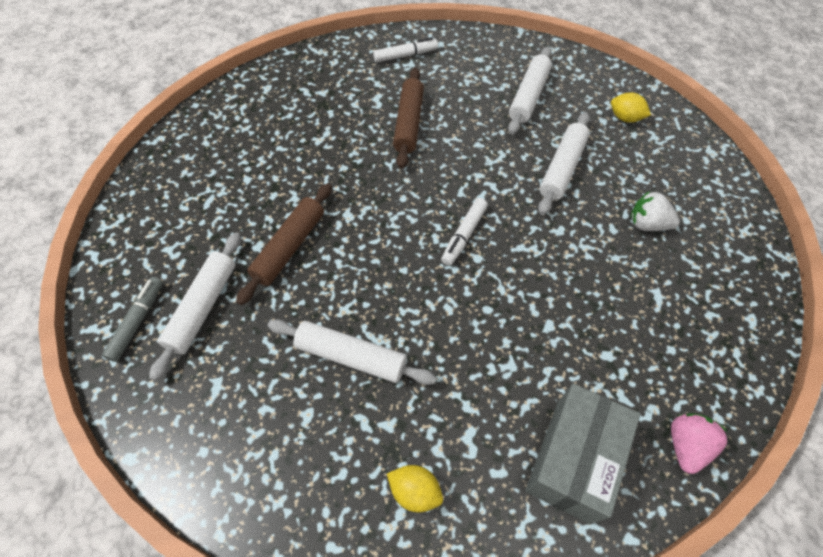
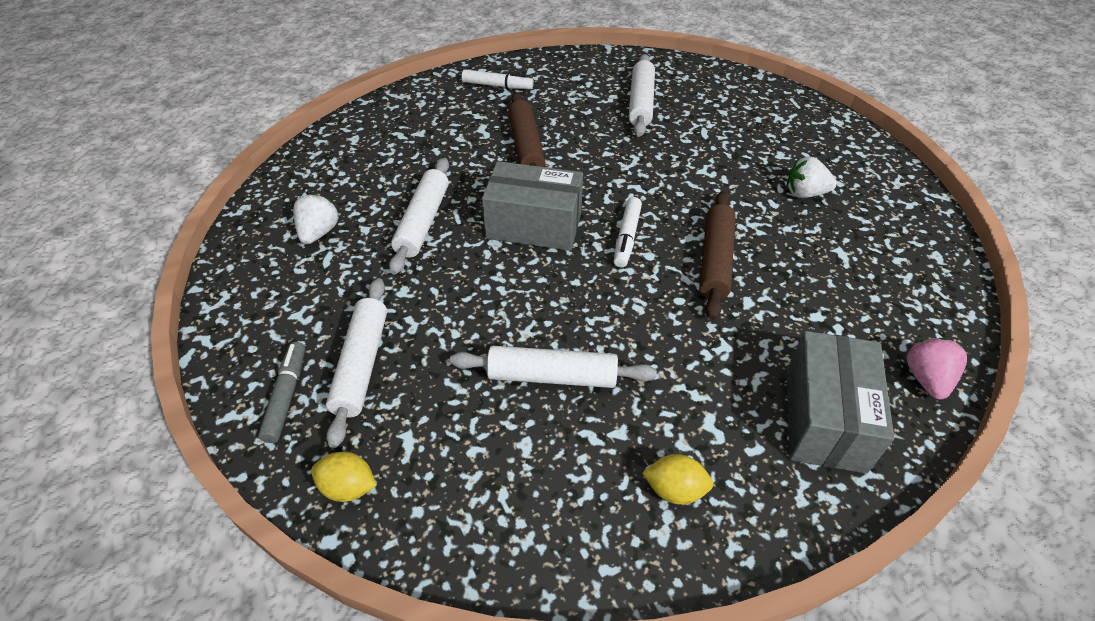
camera: 15 degrees left, 10 degrees down
(209, 175) = (319, 232): none -> white strawberry
(290, 247) = (440, 285): brown rolling pin -> brown rolling pin (715, 260)
(387, 205) = (534, 225): none -> grey box
(405, 55) = (497, 86): white marker -> white marker turned 45 degrees clockwise
(562, 168) = (701, 160): white rolling pin -> white rolling pin (423, 222)
(625, 118) = (744, 106): yellow lemon -> yellow lemon (348, 487)

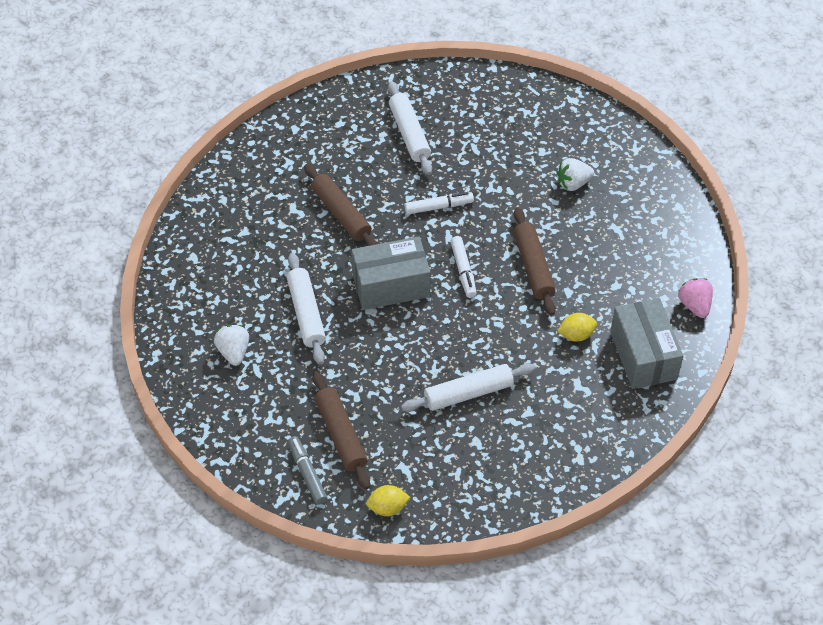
camera: 25 degrees left, 5 degrees up
(361, 365) = (340, 435): white rolling pin -> brown rolling pin
(497, 86) = (277, 157): white marker -> white marker (438, 207)
(675, 489) = (575, 432): yellow lemon -> yellow lemon (576, 335)

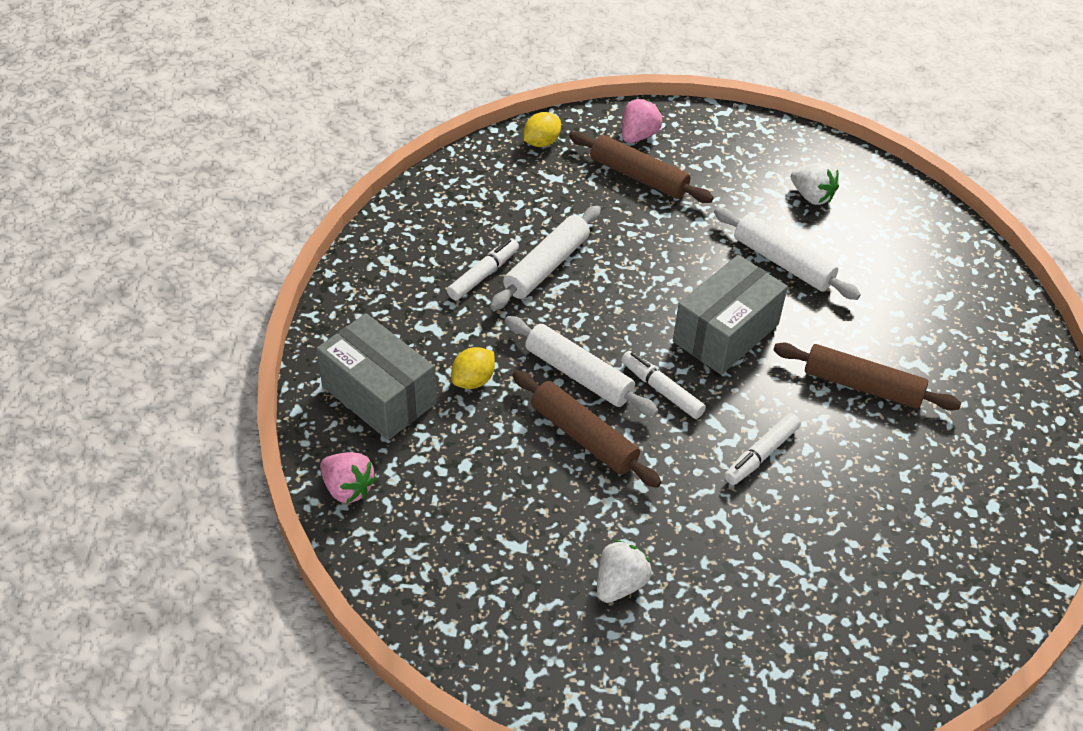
camera: 145 degrees right, 5 degrees down
(307, 473) = (638, 135): grey marker -> pink strawberry
(409, 134) = (894, 540): white rolling pin -> white rolling pin (578, 374)
(517, 409) = (483, 275): none -> white marker

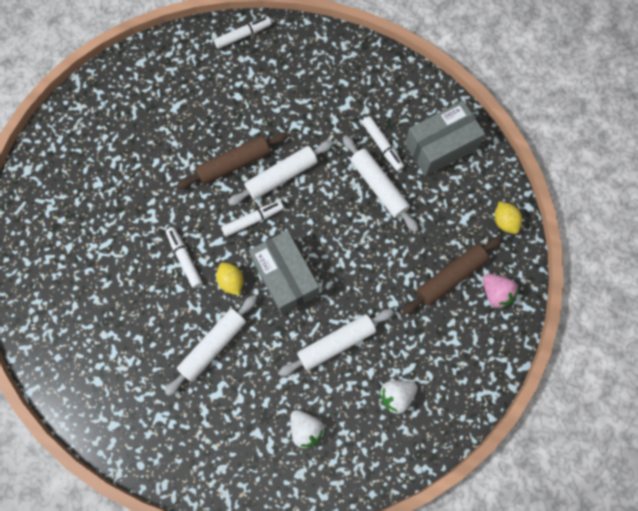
camera: 110 degrees right, 25 degrees up
(348, 488) = (243, 35): pink strawberry -> white marker
(378, 395) = (303, 64): grey box -> grey box (440, 146)
(473, 380) = (297, 116): yellow lemon -> yellow lemon (231, 281)
(620, 584) = (131, 150): white strawberry -> white strawberry (306, 429)
(862, 386) = (213, 346): brown rolling pin -> white rolling pin

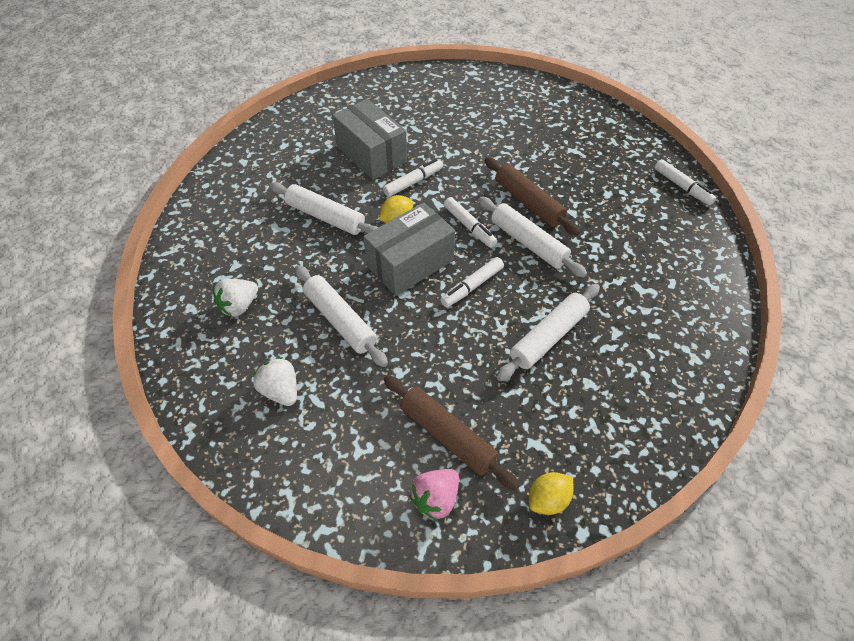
camera: 80 degrees right, 20 degrees down
(382, 146) = (604, 333): white marker -> white marker (472, 286)
(440, 146) = (631, 400): grey box -> grey box (371, 154)

